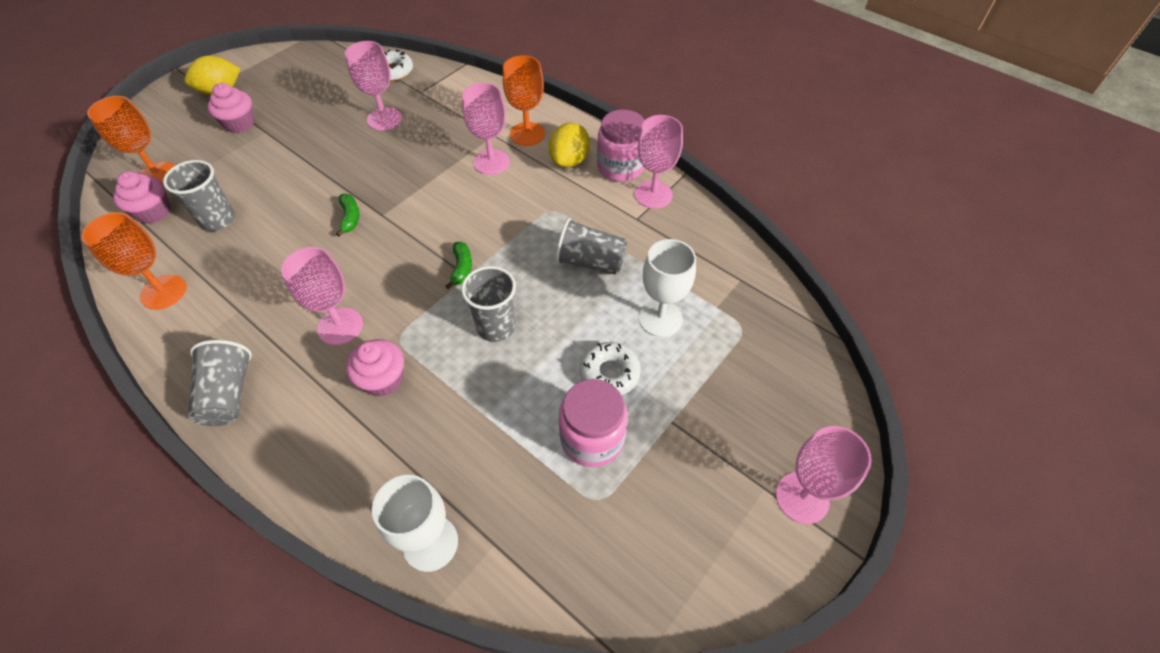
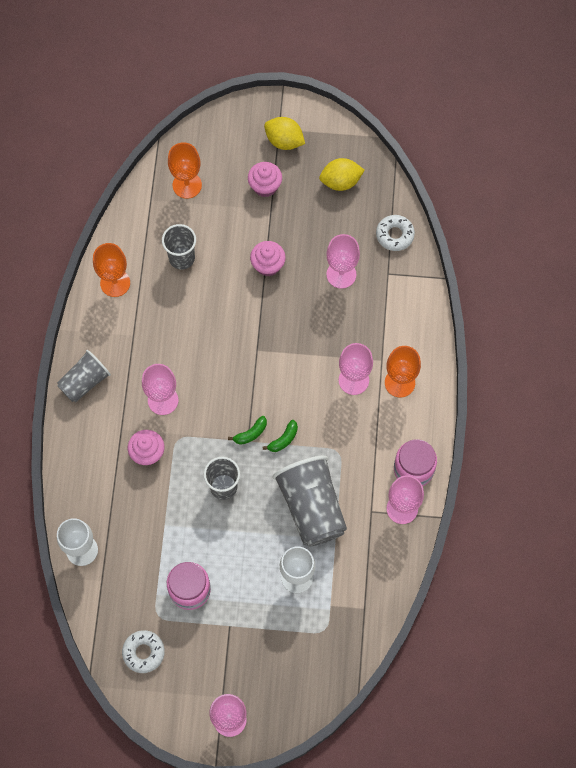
camera: 55 degrees right, 15 degrees up
(153, 212) = (160, 215): pink cupcake -> pink cupcake (268, 265)
(350, 218) = (240, 333): green banana -> green banana (283, 439)
(569, 160) = (394, 430): yellow lemon -> yellow lemon (340, 181)
(590, 262) = (311, 507): grey cup -> grey cup, size x1.63
(609, 373) = (237, 572): white donut -> white donut (143, 652)

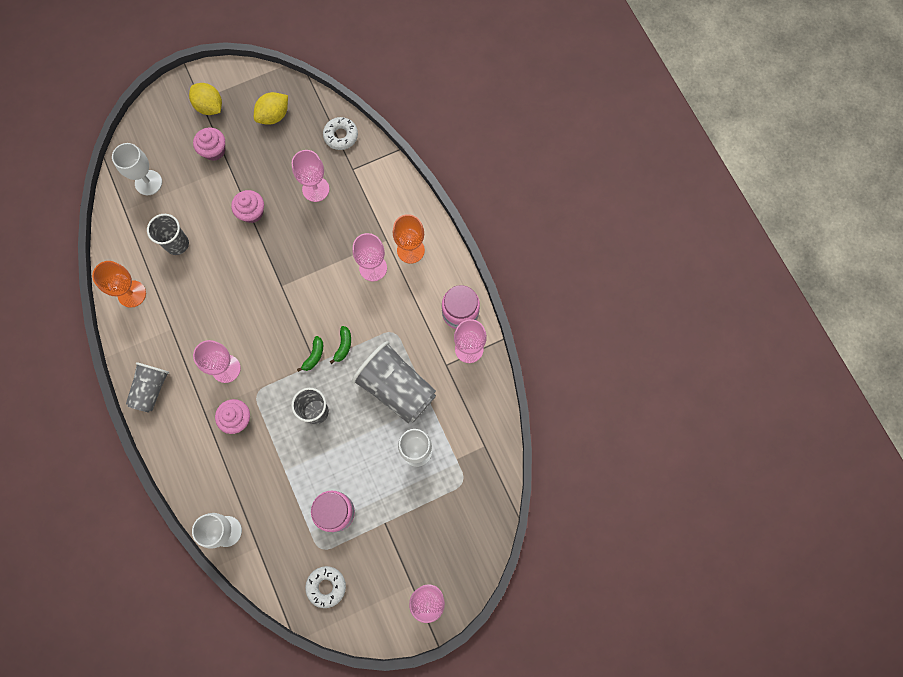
camera: 30 degrees left, 5 degrees up
(187, 185) = (148, 182): orange goblet -> white goblet
(284, 141) = (209, 106): yellow lemon -> yellow lemon turned 45 degrees clockwise

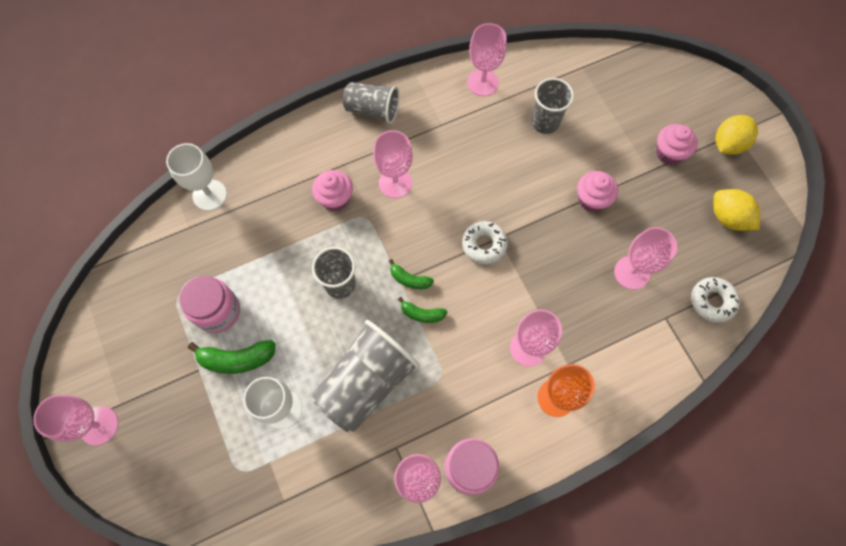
camera: 90 degrees right, 5 degrees down
(132, 294) = (482, 82): orange goblet -> pink goblet
(148, 182) = (619, 88): white goblet -> none
(326, 586) = (133, 304): white donut -> white donut (484, 245)
(376, 492) = (237, 359): none -> green banana

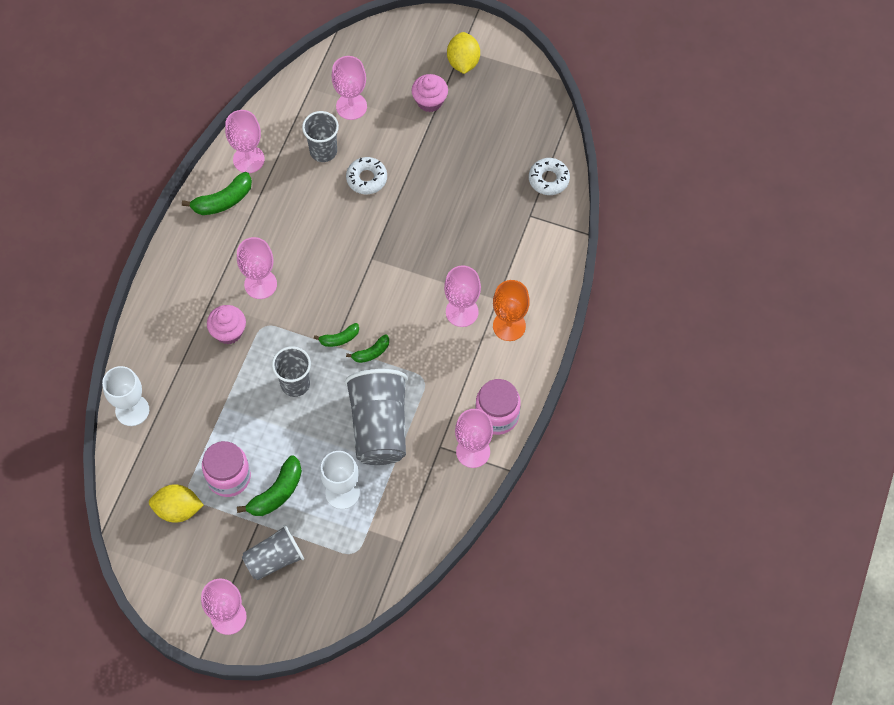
camera: 45 degrees left, 5 degrees down
(372, 110) = (187, 247): grey cup -> grey cup (274, 559)
(433, 97) = (223, 201): none -> green banana
(484, 245) = (366, 272): white donut -> white donut (366, 178)
(592, 199) = (409, 178): pink cupcake -> none
(631, 272) = (481, 205): pink goblet -> pink goblet (351, 106)
(728, 218) = (509, 114): yellow lemon -> yellow lemon (178, 509)

